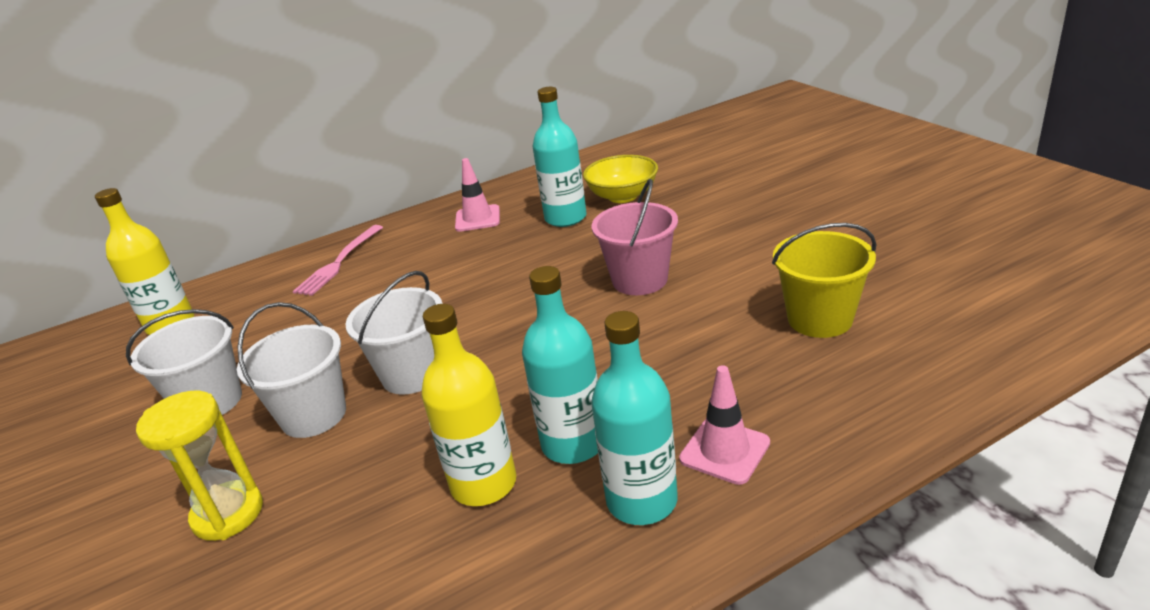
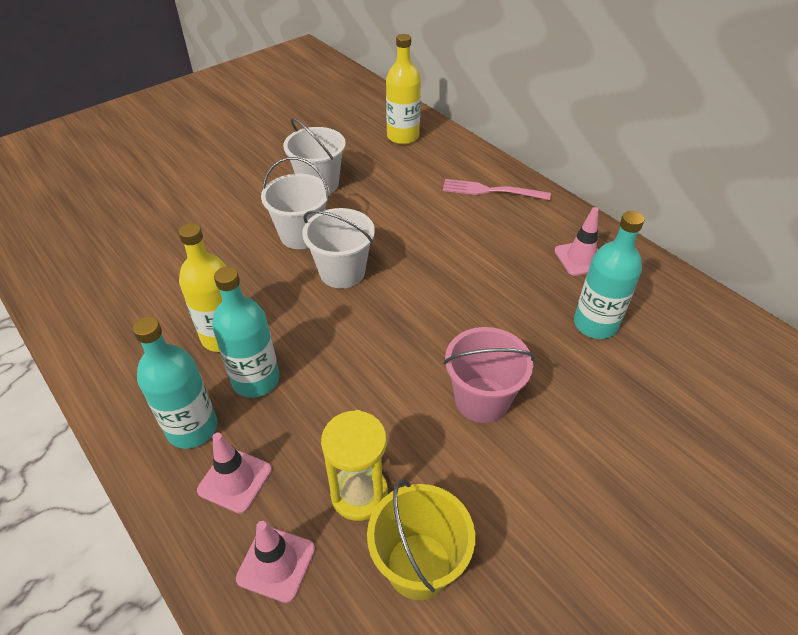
camera: 75 degrees right, 15 degrees up
(228, 513) = (219, 226): yellow hourglass -> yellow hourglass (359, 494)
(623, 196) = (656, 367): yellow bowl -> none
(828, 409) = (276, 563): none -> pink traffic cone

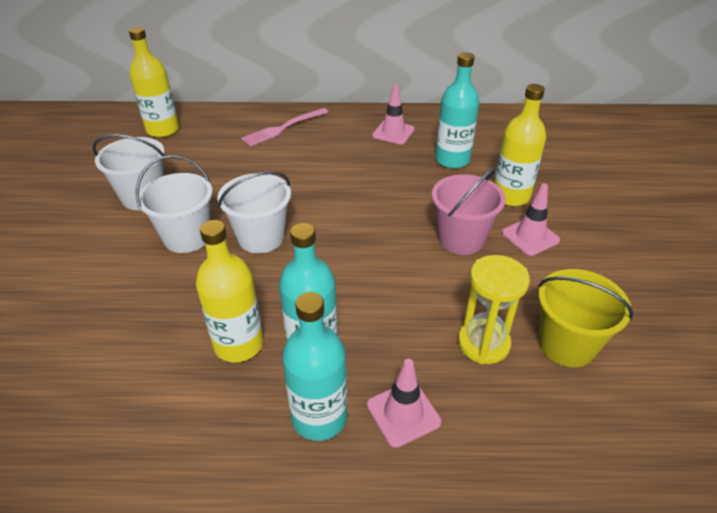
camera: 50 degrees left, 5 degrees down
(276, 563) = (505, 426): pink traffic cone -> pink traffic cone (530, 237)
(595, 402) = (510, 196): none -> yellow bottle

